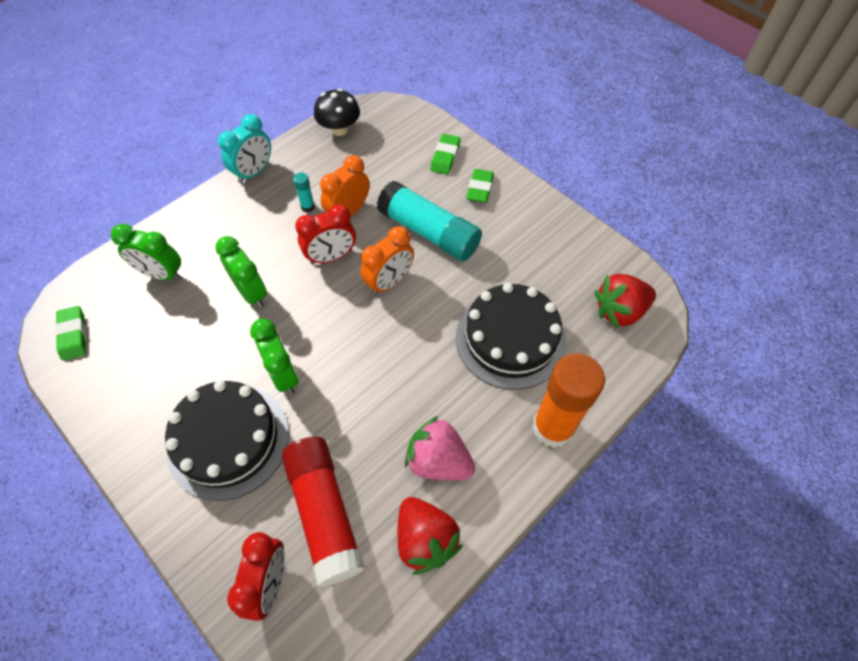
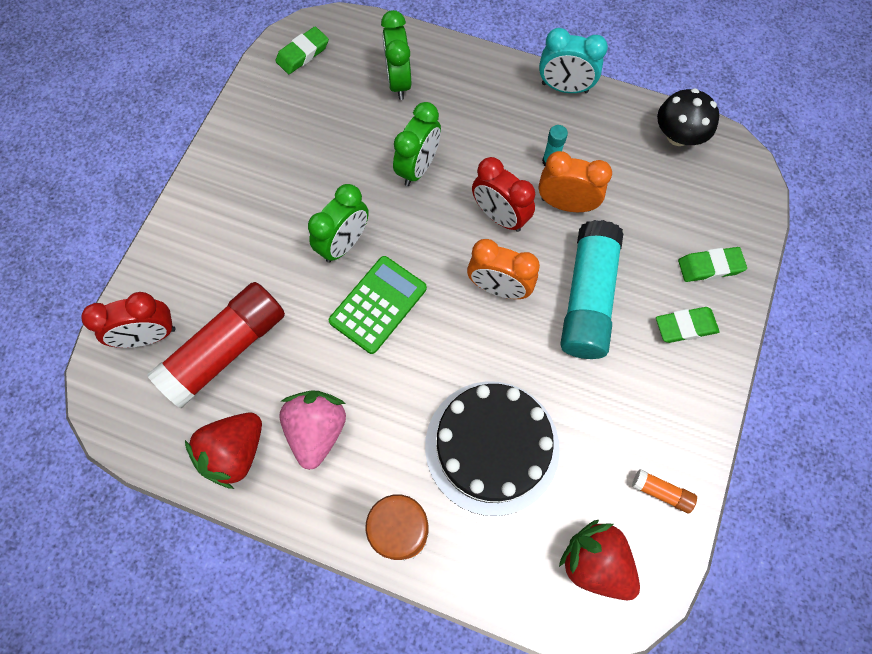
camera: 65 degrees right, 10 degrees up
(228, 440) = (259, 233): black cake -> none
(354, 370) = (378, 305): none -> green calculator
(587, 253) = (661, 492): none -> orange glue stick

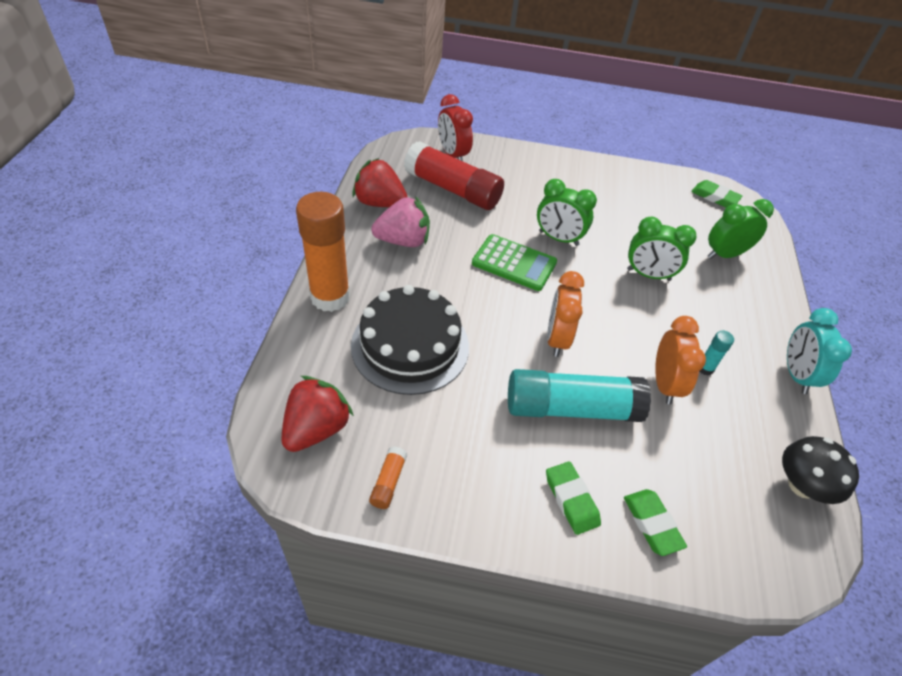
camera: 75 degrees right, 20 degrees down
(499, 217) = (627, 334): red clock -> none

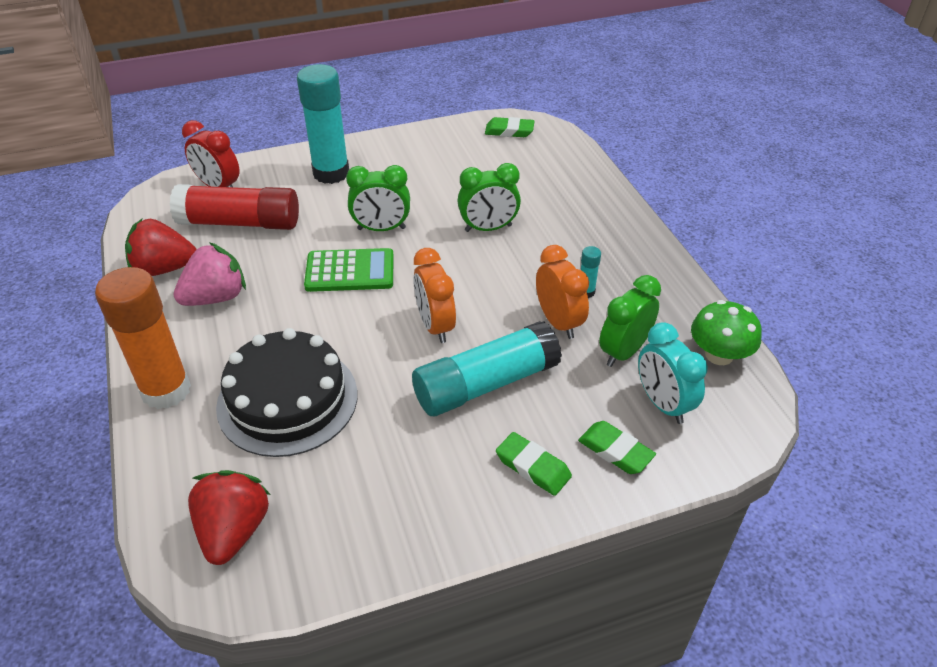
camera: 25 degrees left, 5 degrees down
(388, 482) = (344, 543): orange glue stick -> none
(544, 176) = (331, 173): none -> turquoise glue stick
(725, 254) = (547, 181): green clock -> green clock (623, 352)
(796, 375) = (664, 263): turquoise clock -> turquoise clock (662, 404)
(802, 485) = (719, 355): black mushroom -> green mushroom

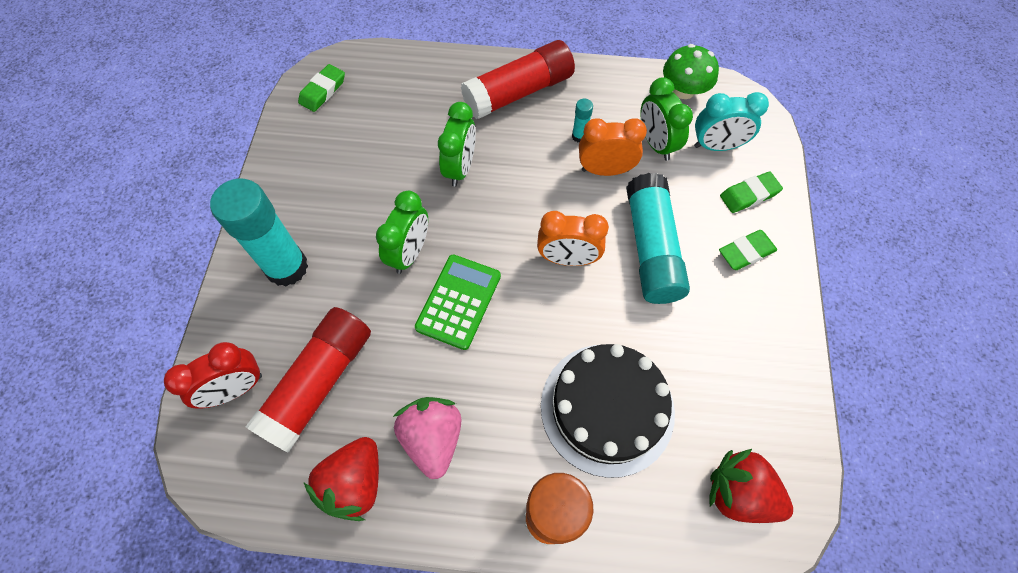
camera: 65 degrees left, 20 degrees up
(605, 236) = (519, 92): none -> red glue stick

